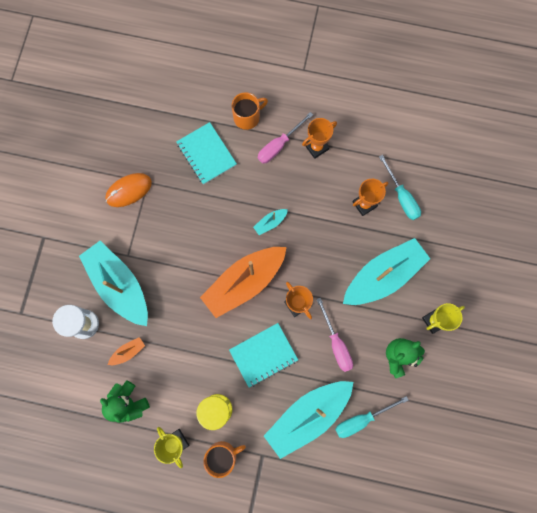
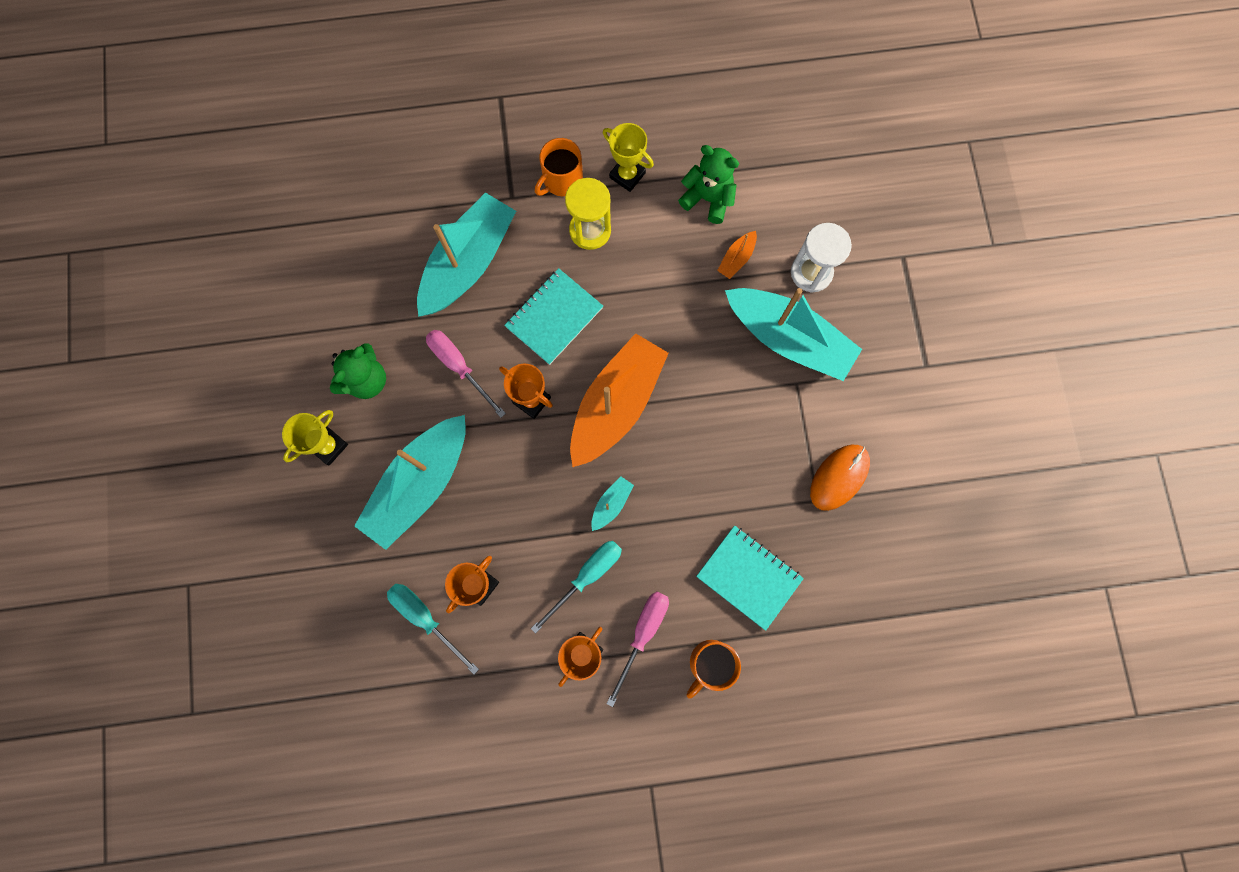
camera: 160 degrees right, 0 degrees up
(362, 419) = (395, 283): turquoise screwdriver -> turquoise screwdriver (587, 576)

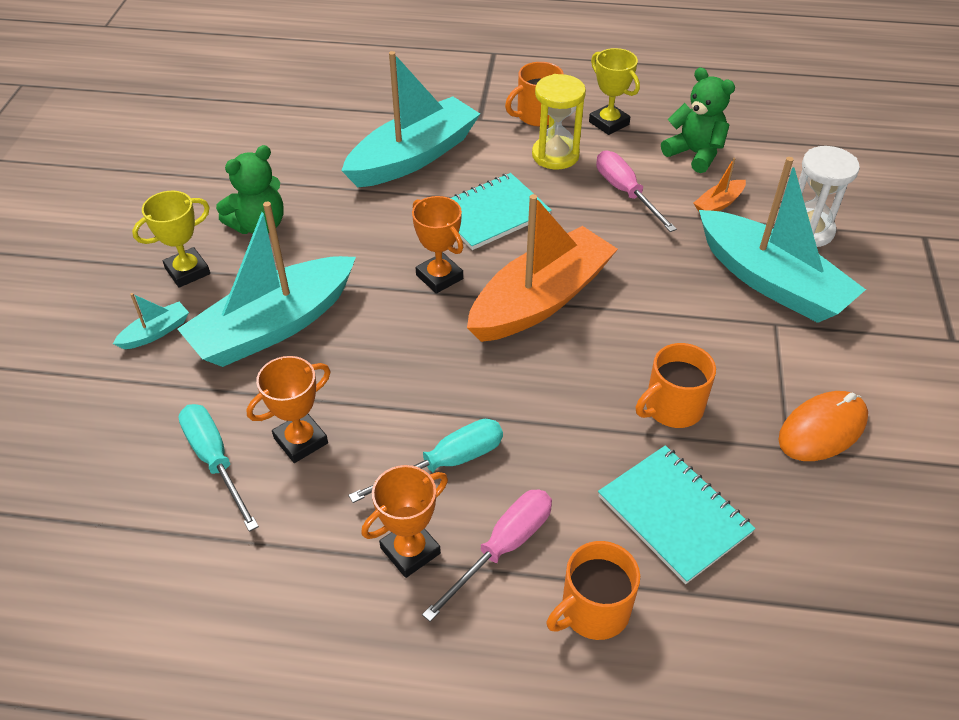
camera: 15 degrees right, 30 degrees down
(459, 367) = (368, 234): pink screwdriver -> pink screwdriver (625, 192)
(611, 504) = (504, 393): turquoise boat -> turquoise boat (155, 332)
(733, 485) = (672, 408): none -> orange mug

